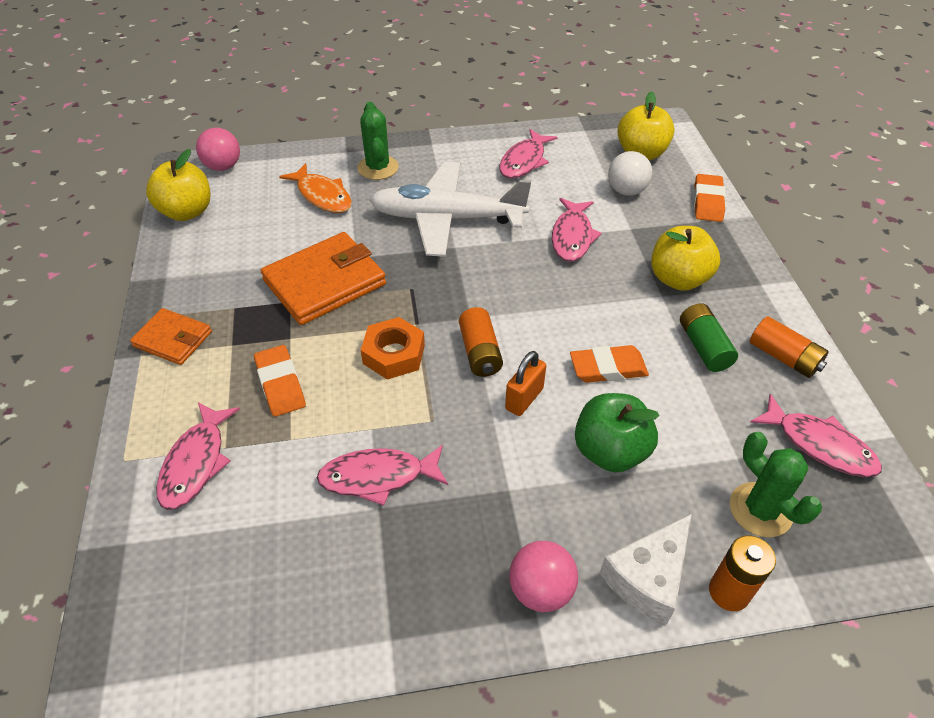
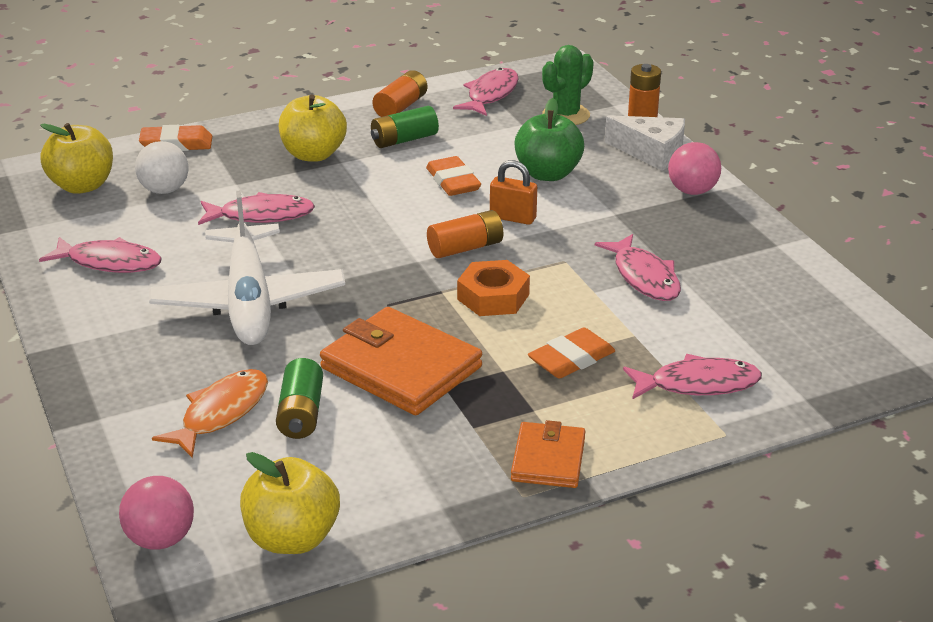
camera: 105 degrees left, 15 degrees down
(301, 228) = (301, 413): none -> green battery
(378, 168) = (141, 378): green cactus -> none

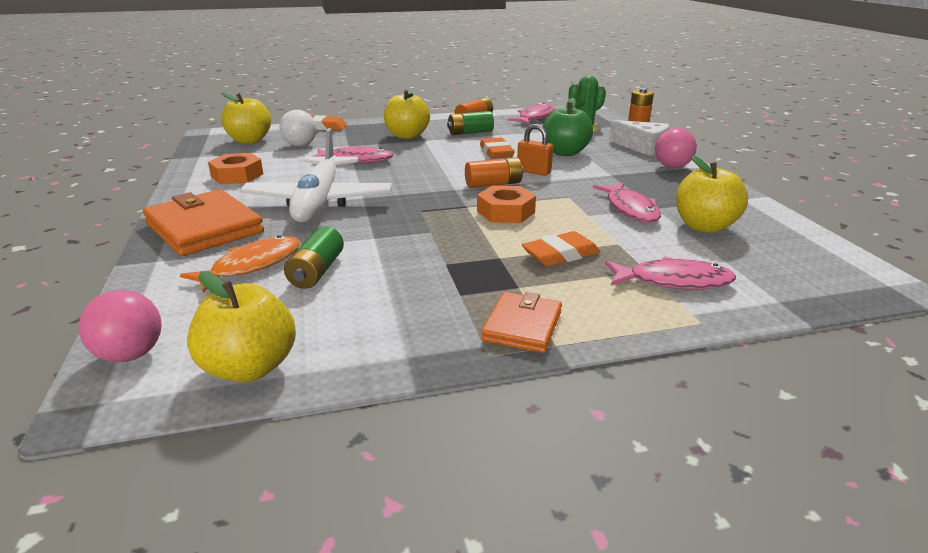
camera: 10 degrees right, 5 degrees down
(109, 262) = (237, 175): pink fish -> orange nut
(401, 367) = (415, 248): orange wallet -> orange wallet (204, 228)
(731, 298) = (704, 226): none -> yellow apple

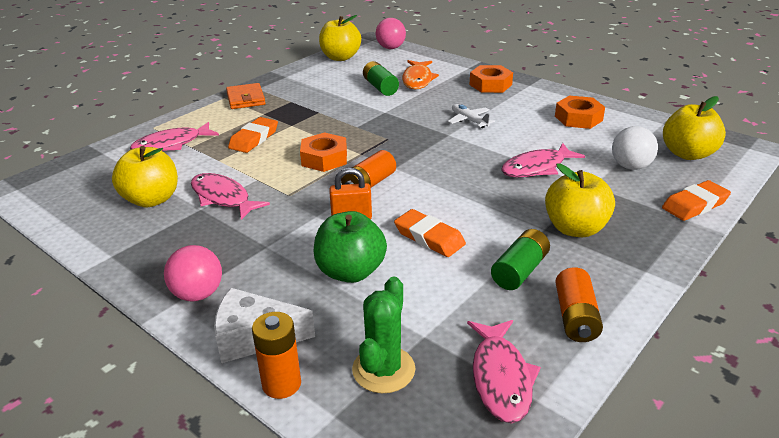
camera: 145 degrees right, 5 degrees up
(204, 228) = (490, 85): orange wallet -> orange nut
(319, 201) = (469, 120): white plane -> white plane, size x0.41

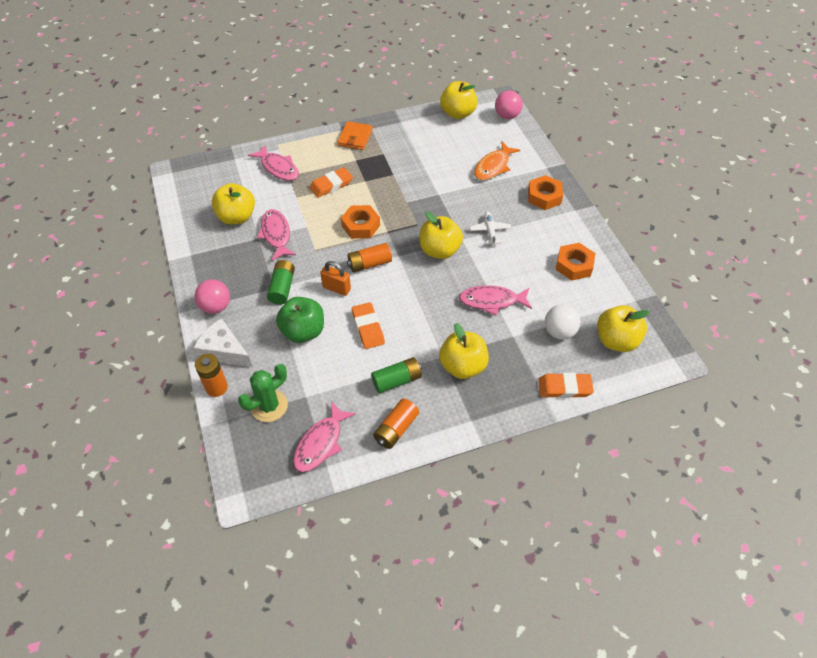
camera: 30 degrees right, 20 degrees up
(171, 144) = (278, 168): pink fish -> pink fish turned 135 degrees counterclockwise
(380, 87) = (458, 164): green battery -> green battery (282, 288)
(435, 149) = (439, 250): none -> yellow apple

